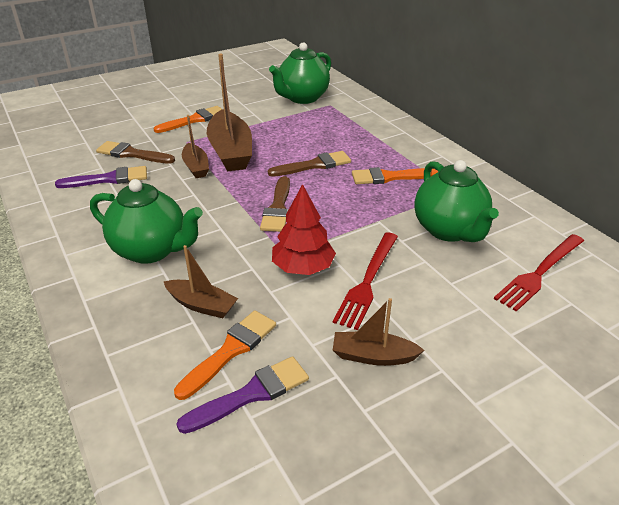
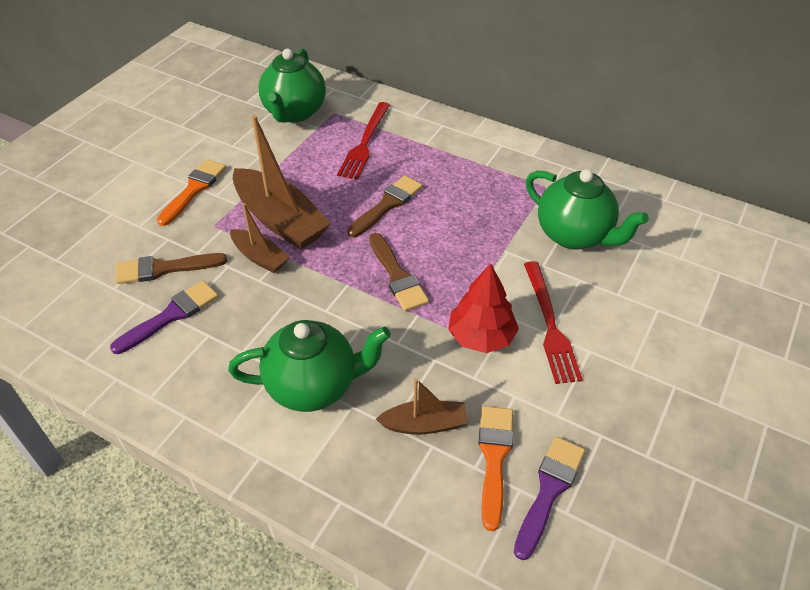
camera: 30 degrees left, 10 degrees up
(373, 356) = (614, 400): brown boat -> none
(389, 177) = (474, 192): orange brush -> none
(539, 273) = (677, 251): red fork -> red fork (365, 143)

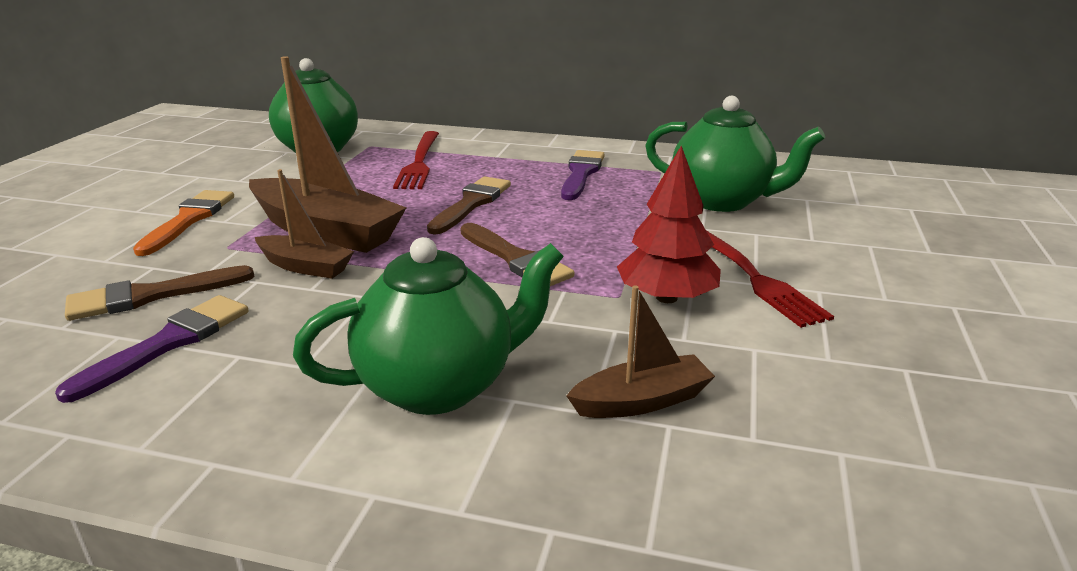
camera: 15 degrees left, 20 degrees down
(494, 458) = (775, 422): orange brush -> none
(549, 490) = (886, 445): purple brush -> purple brush (581, 173)

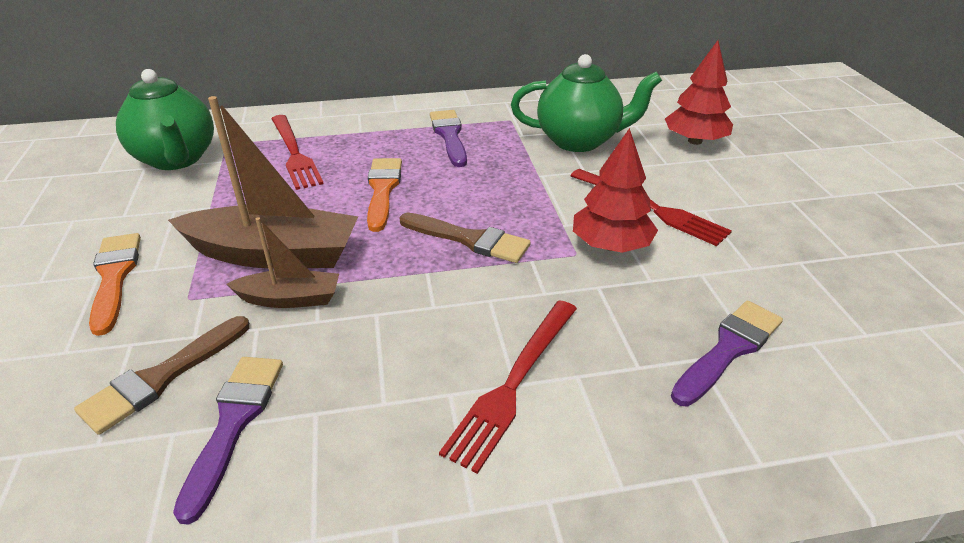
camera: 25 degrees left, 10 degrees up
(439, 386) = (513, 383): green teapot -> red fork
(471, 203) = (382, 190): brown brush -> orange brush
(641, 401) = (666, 345): brown boat -> none
(717, 427) = (728, 349): none -> purple brush
(871, 226) = (695, 141): none -> red tree

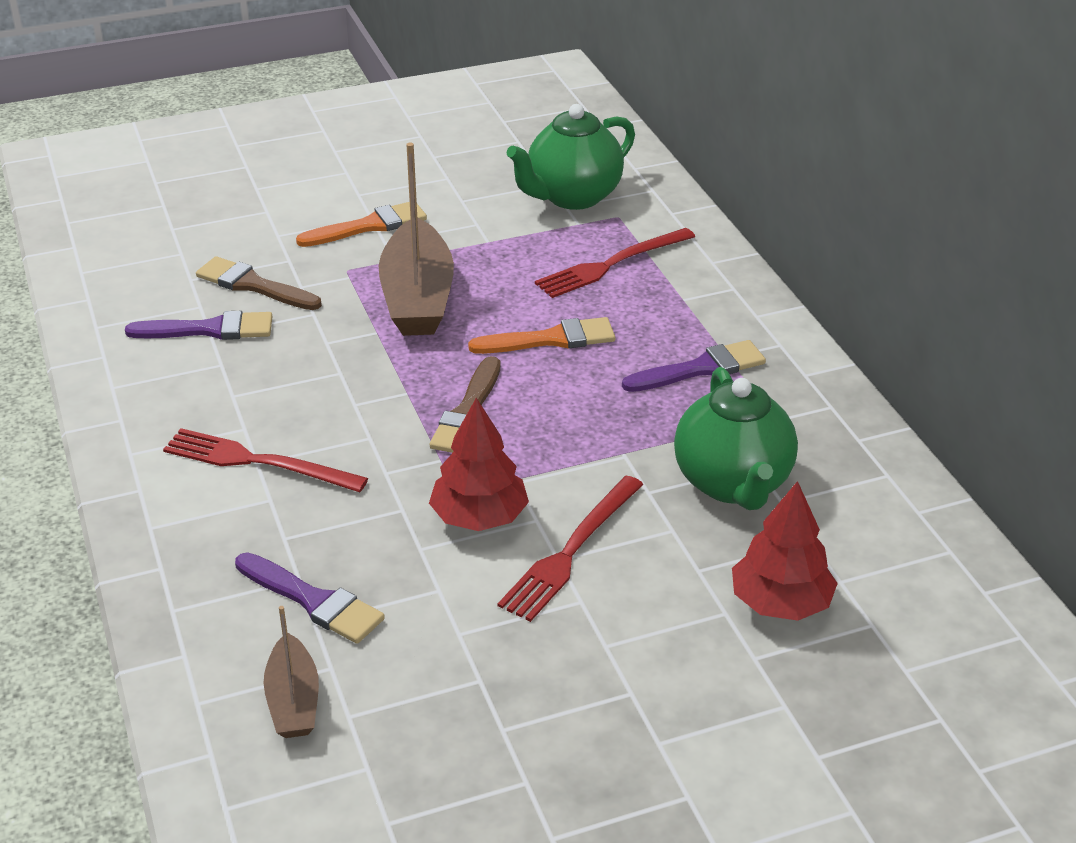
camera: 80 degrees right, 0 degrees up
(290, 299) = (353, 321): brown boat -> brown boat (293, 700)

